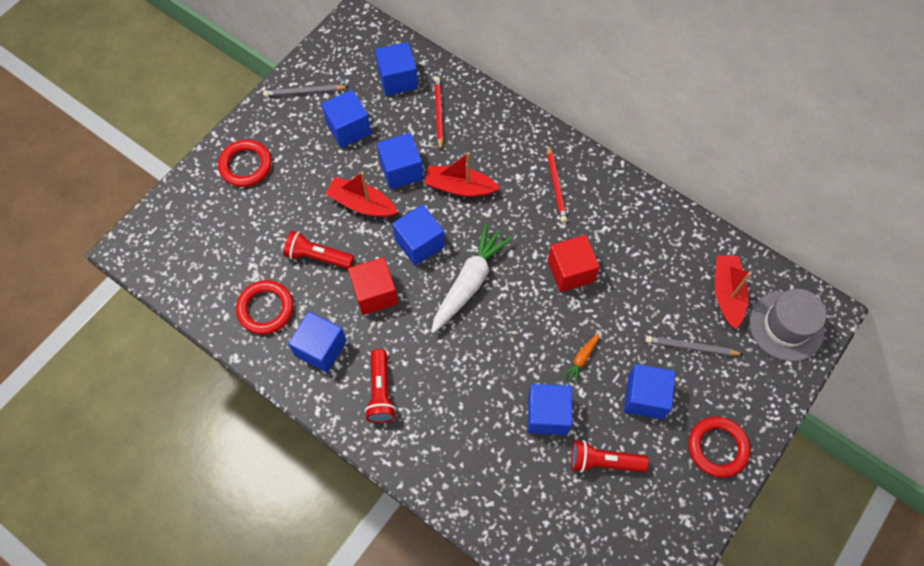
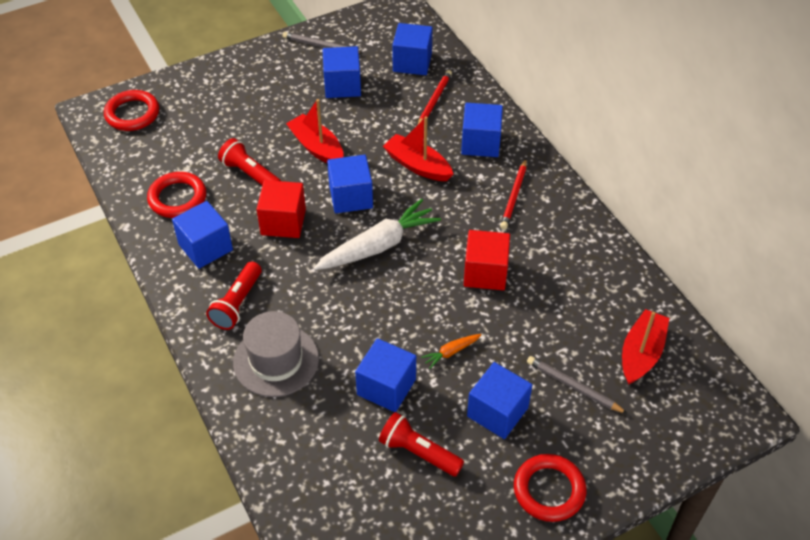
camera: 25 degrees right, 15 degrees down
(245, 165) = (233, 83): red ring -> red ring (132, 114)
(401, 170) = (370, 133): blue cube -> blue cube (480, 143)
(786, 326) = (692, 408): grey hat -> grey hat (276, 360)

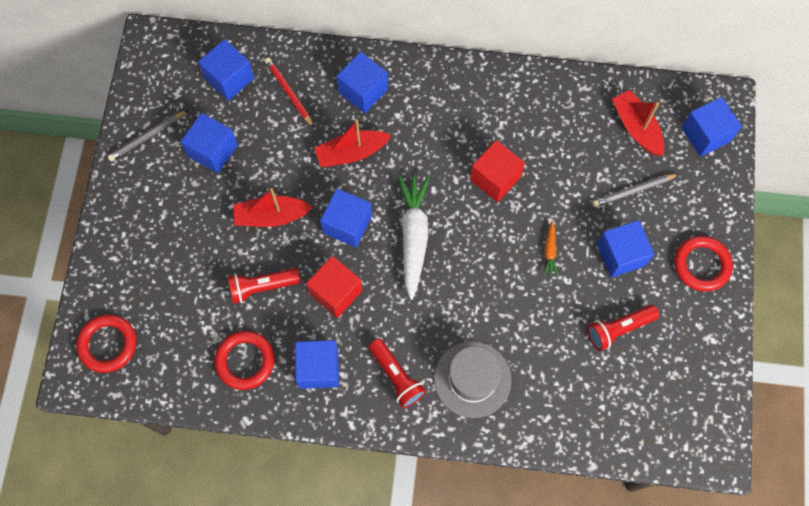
camera: 55 degrees left, 20 degrees up
(386, 387) = (550, 315): blue cube -> blue cube (705, 134)
(514, 196) = (436, 106): red pencil -> none

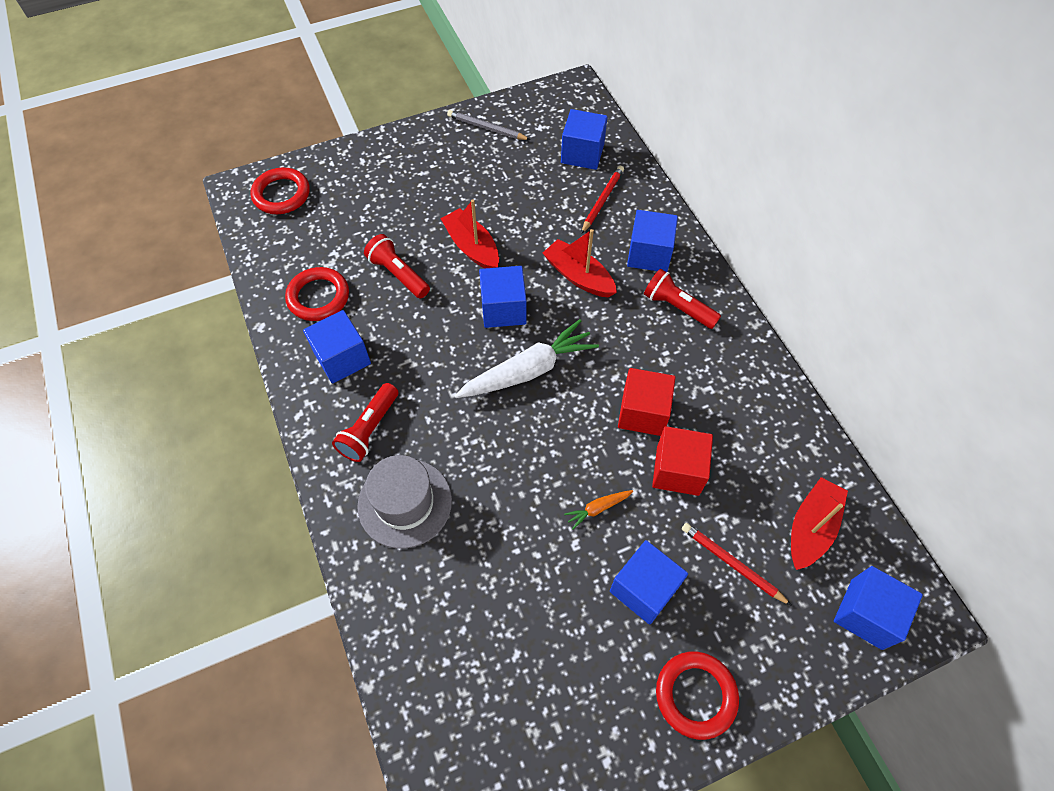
camera: 60 degrees right, 10 degrees down
(213, 150) = (506, 176): blue cube -> none
(336, 292) = (428, 334): red cube -> red cube (677, 470)
(618, 329) = (551, 632): red flashlight -> red flashlight (677, 307)
(633, 191) = (732, 563): grey pencil -> red pencil

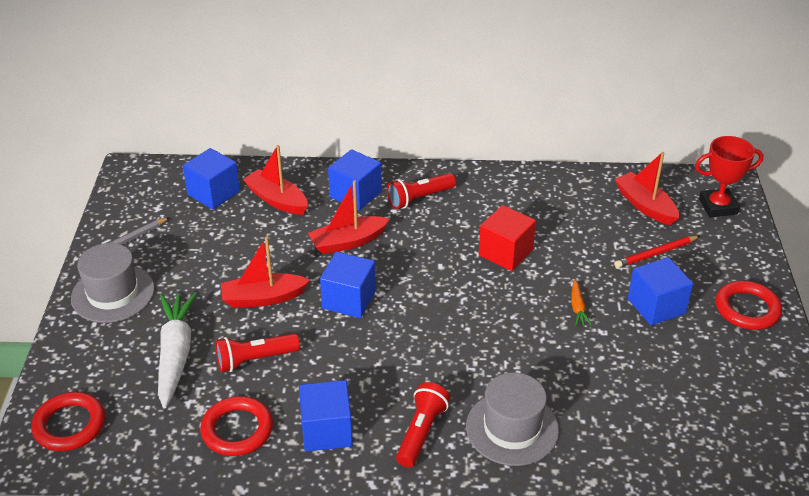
camera: 65 degrees left, 20 degrees down
(369, 429) = (421, 432): red flashlight -> red flashlight turned 120 degrees counterclockwise
(425, 150) = (113, 293): none -> grey hat
(528, 370) = (424, 305): white carrot -> white carrot (176, 354)
(602, 200) = (277, 200): red pencil -> red boat
(677, 470) = (567, 253): red cube -> none
(866, 614) = (718, 206): blue cube -> red trophy

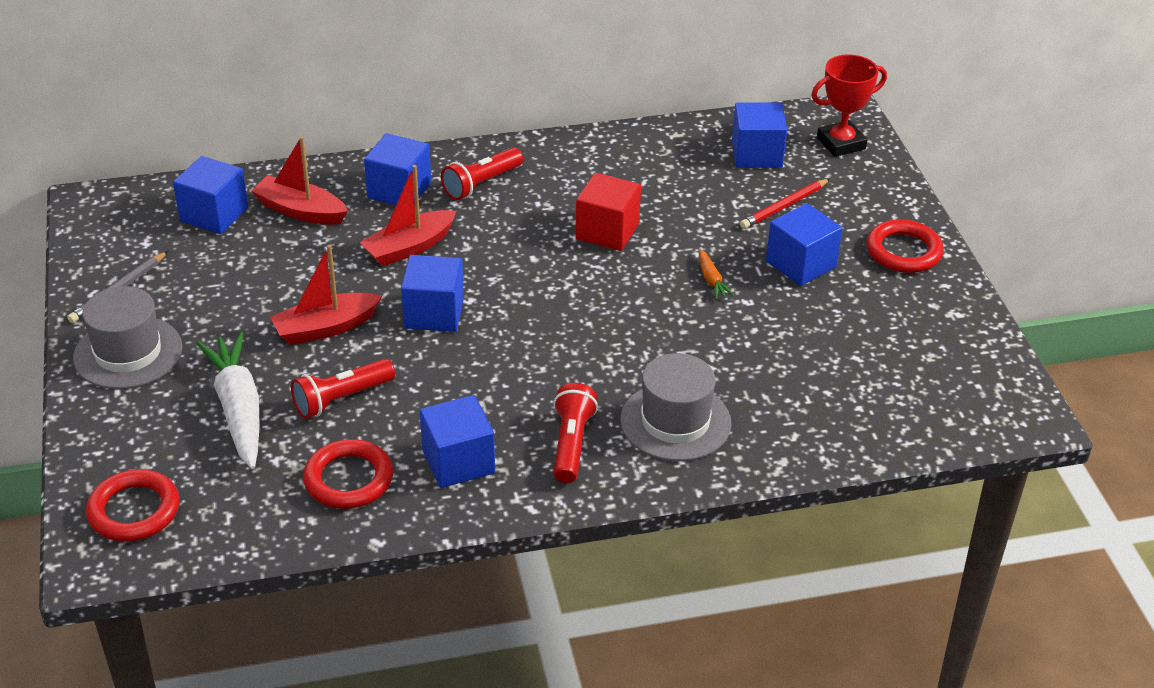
camera: 15 degrees left, 0 degrees up
(645, 206) = (757, 154): red boat -> blue cube

